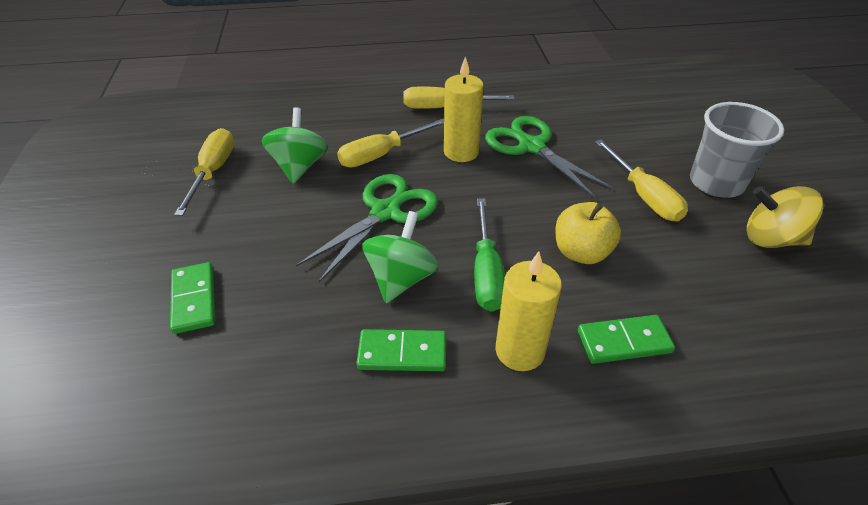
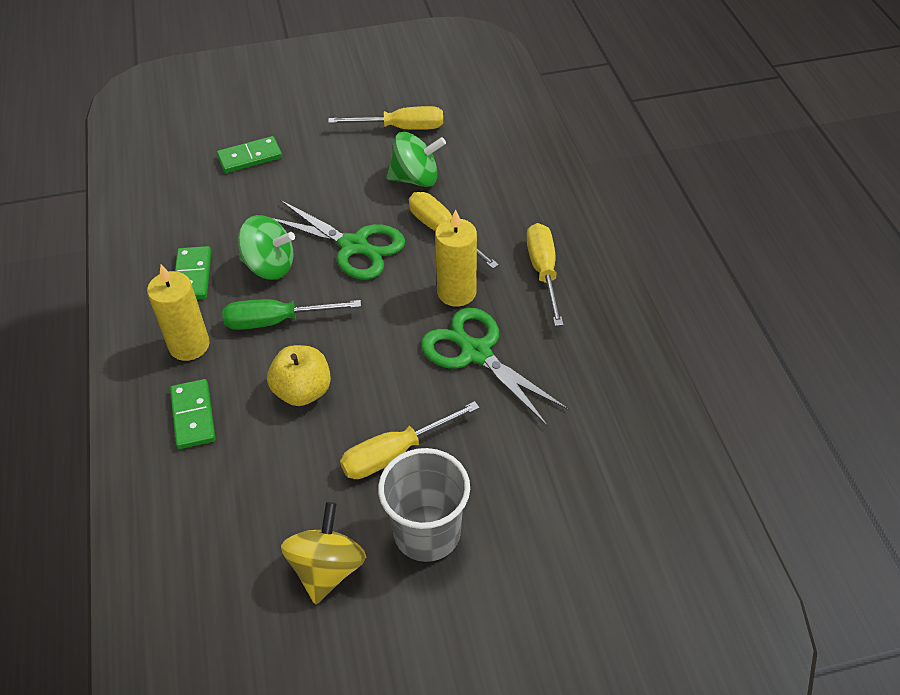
camera: 85 degrees right, 5 degrees up
(531, 146) = (476, 353): green scissors -> green scissors turned 90 degrees counterclockwise

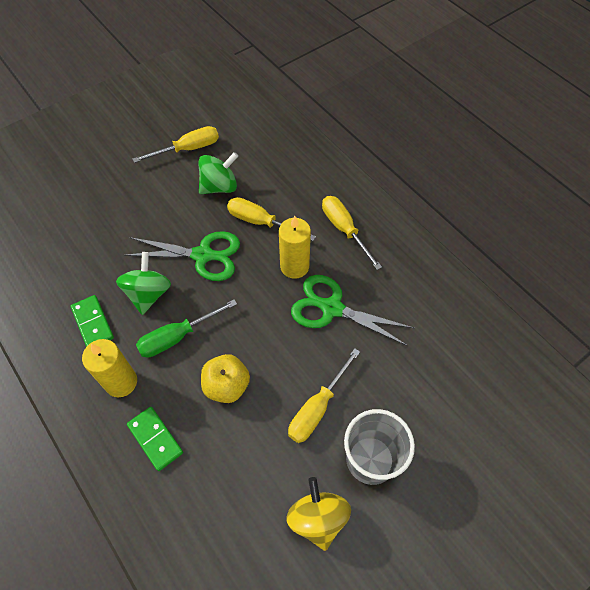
camera: 25 degrees left, 10 degrees up
(250, 157) = (85, 208): green domino -> none
(269, 266) = (148, 294): green spinning top -> green spinning top turned 75 degrees counterclockwise

